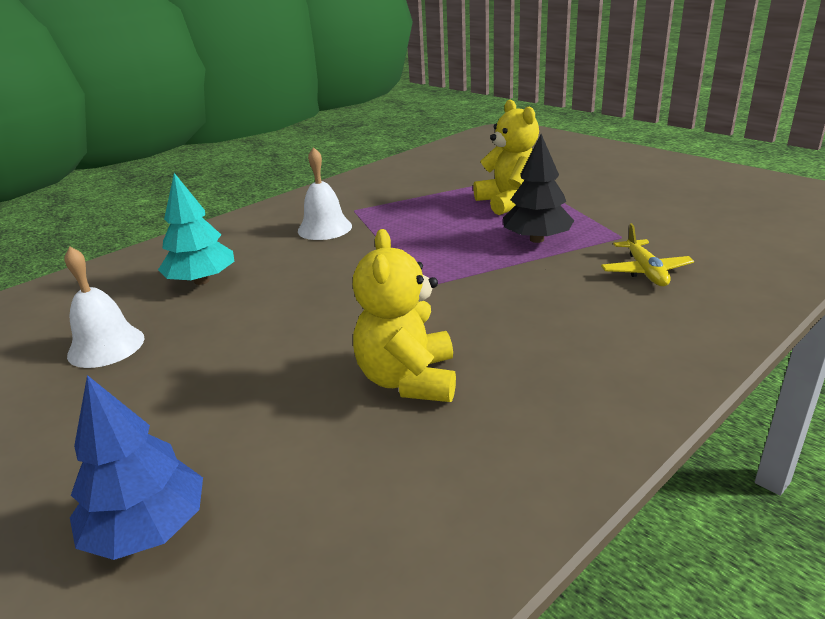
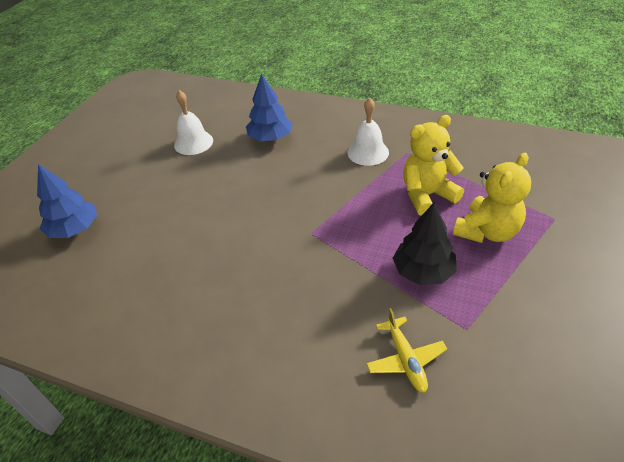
camera: 65 degrees right, 15 degrees up
(202, 281) = (270, 138): turquoise tree -> blue tree
(408, 380) = (202, 269): yellow teddy bear -> yellow teddy bear (427, 195)
(645, 271) = (405, 359): yellow plane -> yellow plane turned 75 degrees counterclockwise

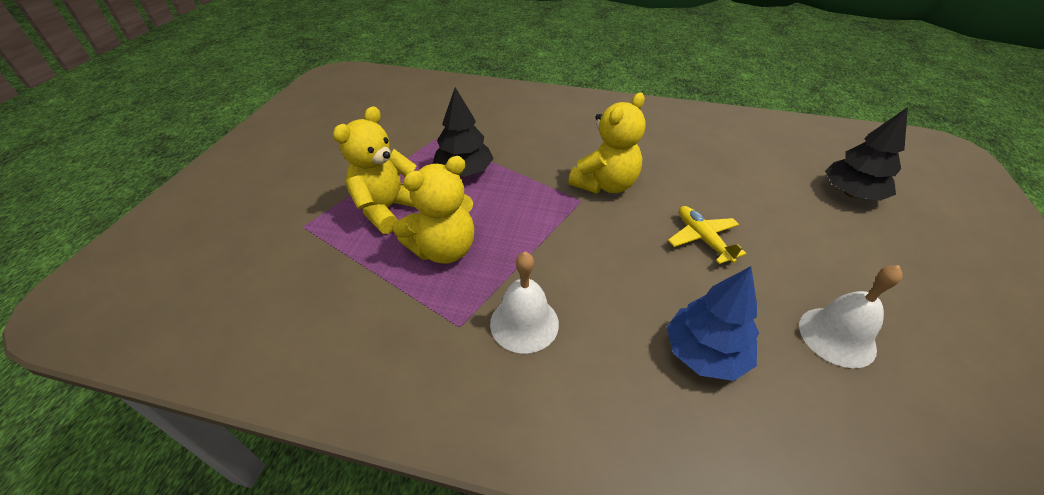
camera: 170 degrees right, 0 degrees up
(74, 229) = (851, 193): blue tree -> black tree
(283, 248) = (605, 184): none -> yellow teddy bear
(405, 359) = (486, 121): yellow plane -> yellow plane (702, 239)

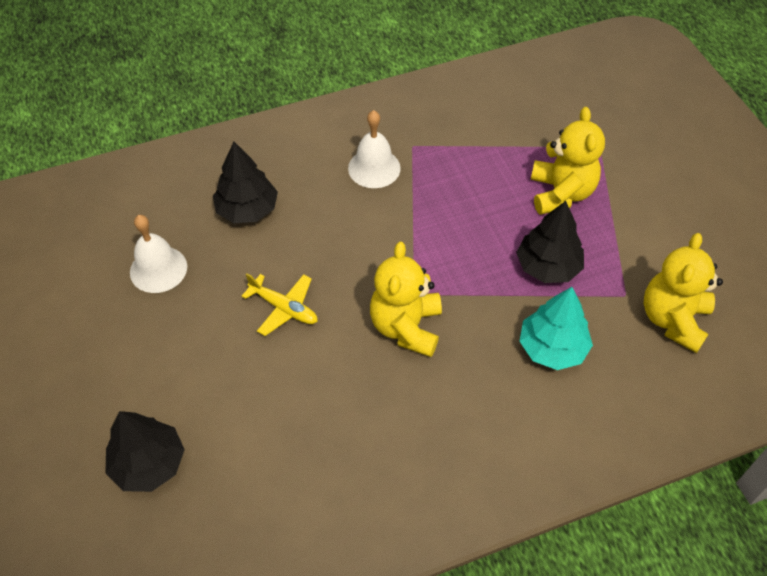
camera: 145 degrees right, 10 degrees up
(443, 249) = (478, 186): yellow teddy bear -> yellow teddy bear (673, 320)
(516, 136) = (552, 347): none -> turquoise tree
(704, 353) = (247, 209): blue tree -> black tree

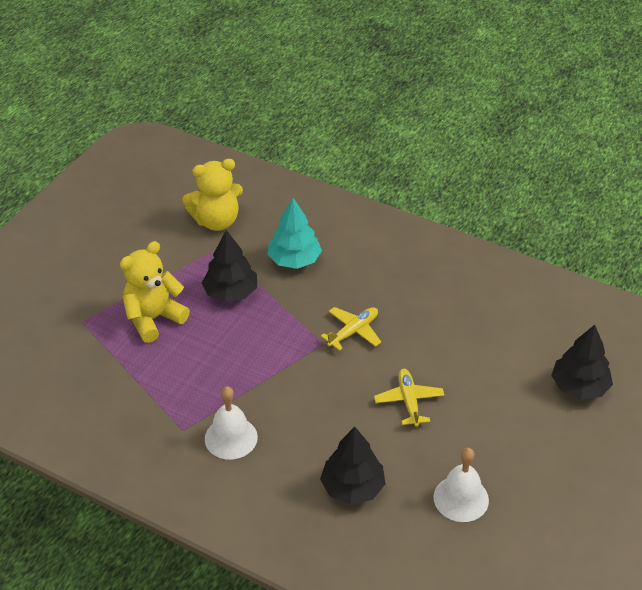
camera: 130 degrees left, 10 degrees down
(406, 327) = (353, 331): yellow teddy bear -> yellow plane

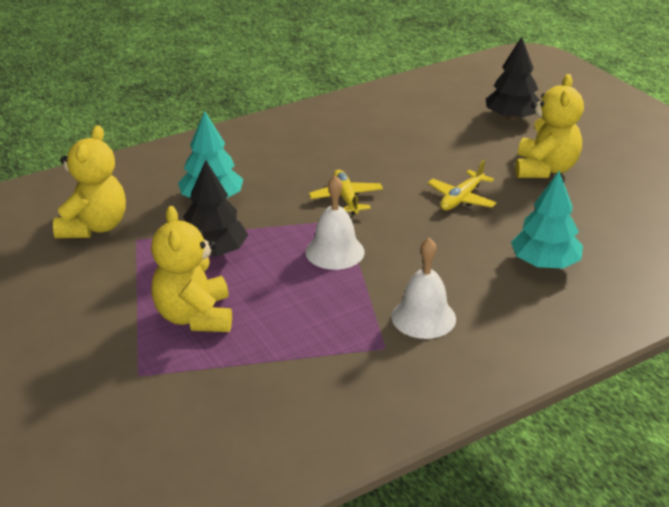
camera: 60 degrees left, 10 degrees down
(352, 487) = (544, 263): black tree -> turquoise tree
(409, 401) = (461, 199): yellow plane -> yellow plane turned 75 degrees counterclockwise
(461, 498) = (596, 211): white bell -> white bell (335, 251)
(504, 440) = (545, 169): none -> yellow teddy bear

